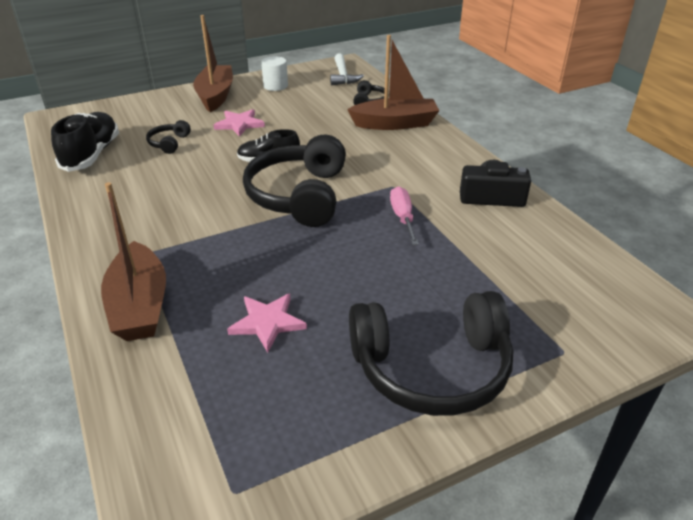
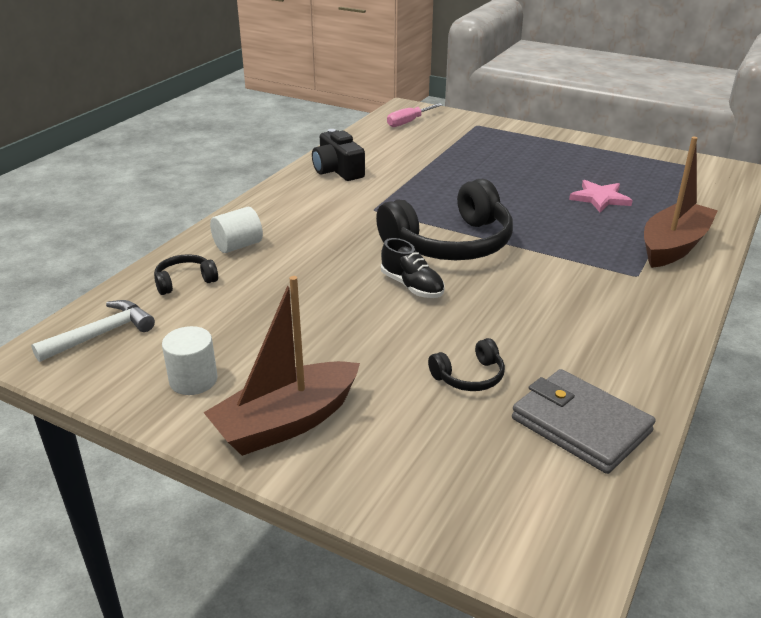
camera: 125 degrees left, 5 degrees down
(92, 155) = (580, 425): black shoe -> grey wallet
(239, 124) = (355, 348): pink star -> none
(395, 124) = (238, 246): brown boat -> white cylinder
(403, 218) = (416, 192): pink screwdriver -> pink screwdriver (409, 122)
(431, 367) = (545, 148): black headphones -> none

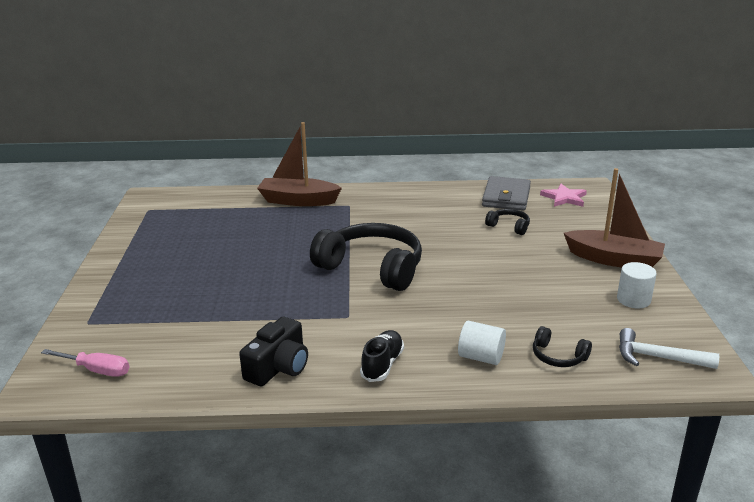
camera: 120 degrees left, 5 degrees down
(412, 286) = (445, 265): black shoe -> black shoe (382, 364)
(600, 198) = (240, 232): pink star -> pink star (564, 198)

